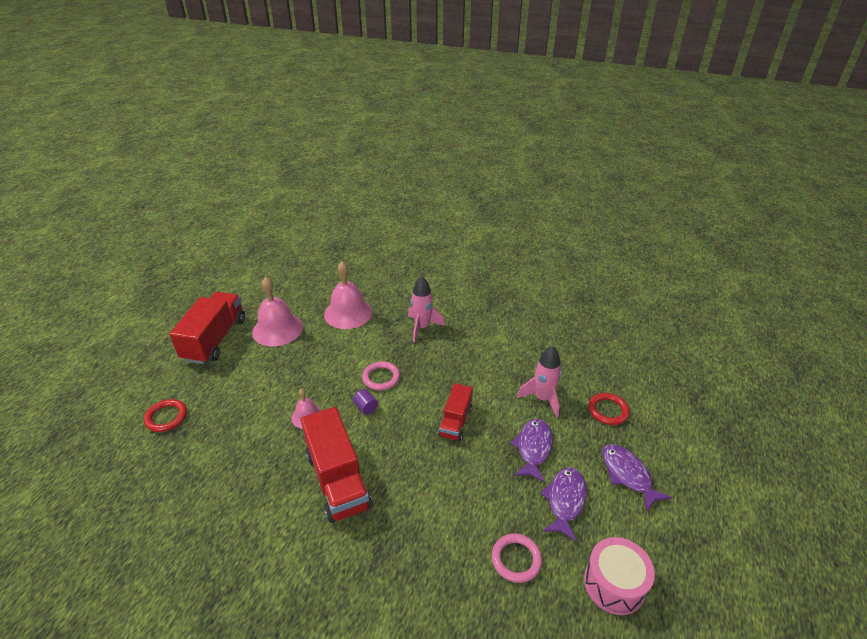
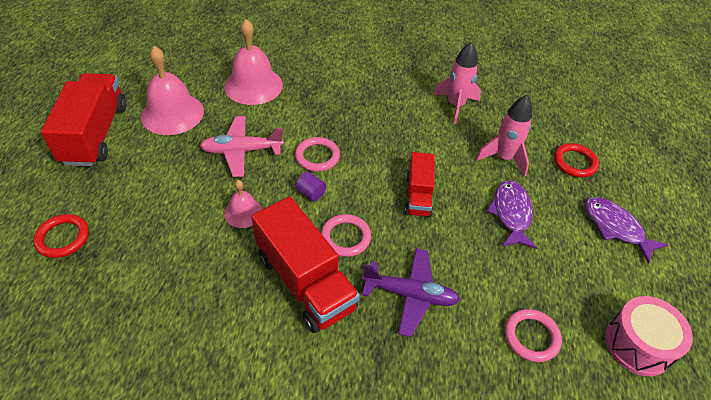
camera: 15 degrees left, 10 degrees up
(321, 366) = (242, 151): none -> pink plane
(383, 448) = (345, 237): none -> pink ring
(421, 505) = (410, 295): none -> purple plane
(422, 327) = (346, 93): pink rocket -> pink rocket (455, 105)
(565, 501) = (562, 265): purple fish -> none

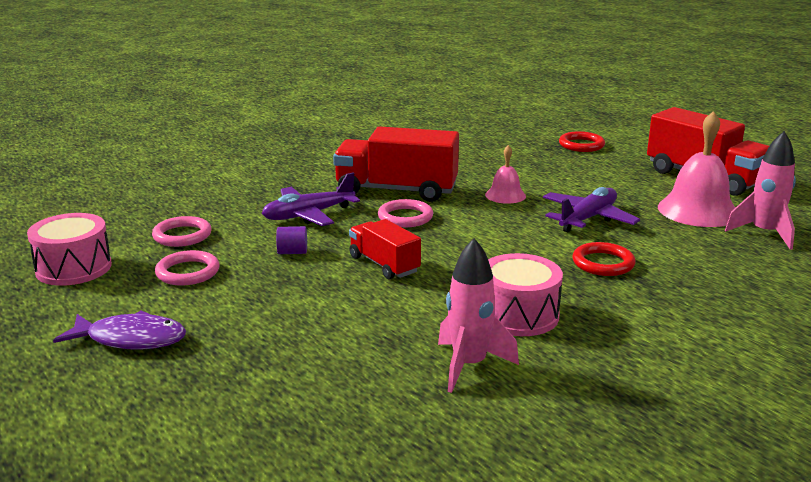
camera: 140 degrees right, 25 degrees down
(242, 151) = (588, 218): pink plane -> purple plane
(253, 85) = (703, 260): pink bell -> none
(311, 193) = (479, 224): purple cylinder -> purple cylinder (292, 252)
(317, 156) = (523, 245): pink ring -> pink ring (187, 272)
(396, 115) = (518, 315): none -> pink drum
(503, 158) = (332, 339): pink rocket -> pink rocket (764, 233)
(511, 214) = (270, 295): purple fish -> none
(574, 162) = (229, 383): red ring -> red ring (603, 263)

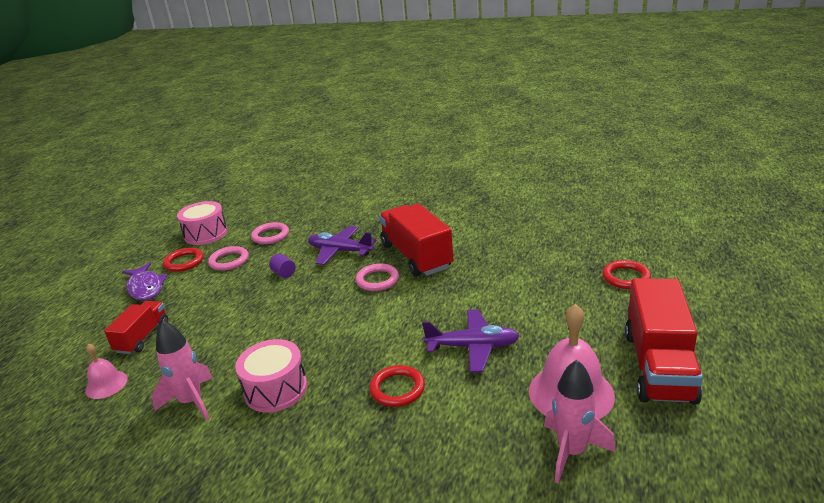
camera: 55 degrees right, 5 degrees up
(120, 299) = (184, 262): none -> red ring
(384, 264) = (299, 308): red truck -> red truck (143, 337)
(505, 195) = (467, 295): pink bell -> pink bell (106, 384)

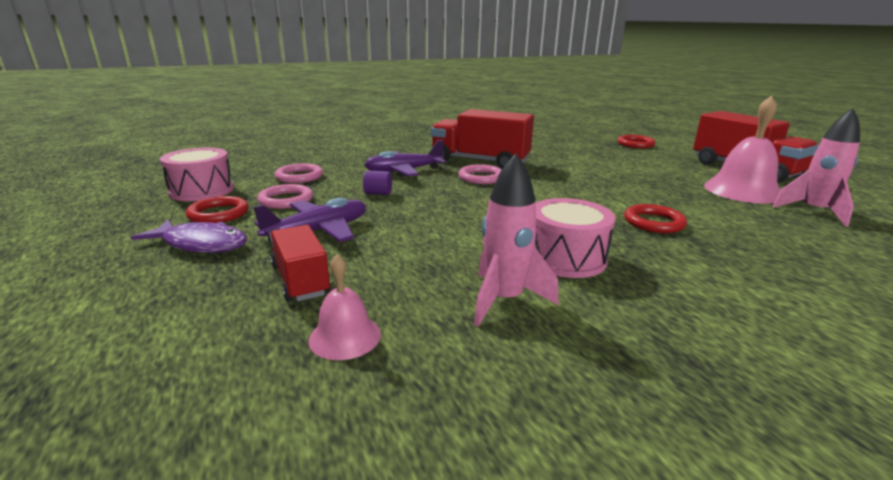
camera: 45 degrees left, 5 degrees down
(473, 347) = (639, 189): purple plane -> purple plane (318, 231)

